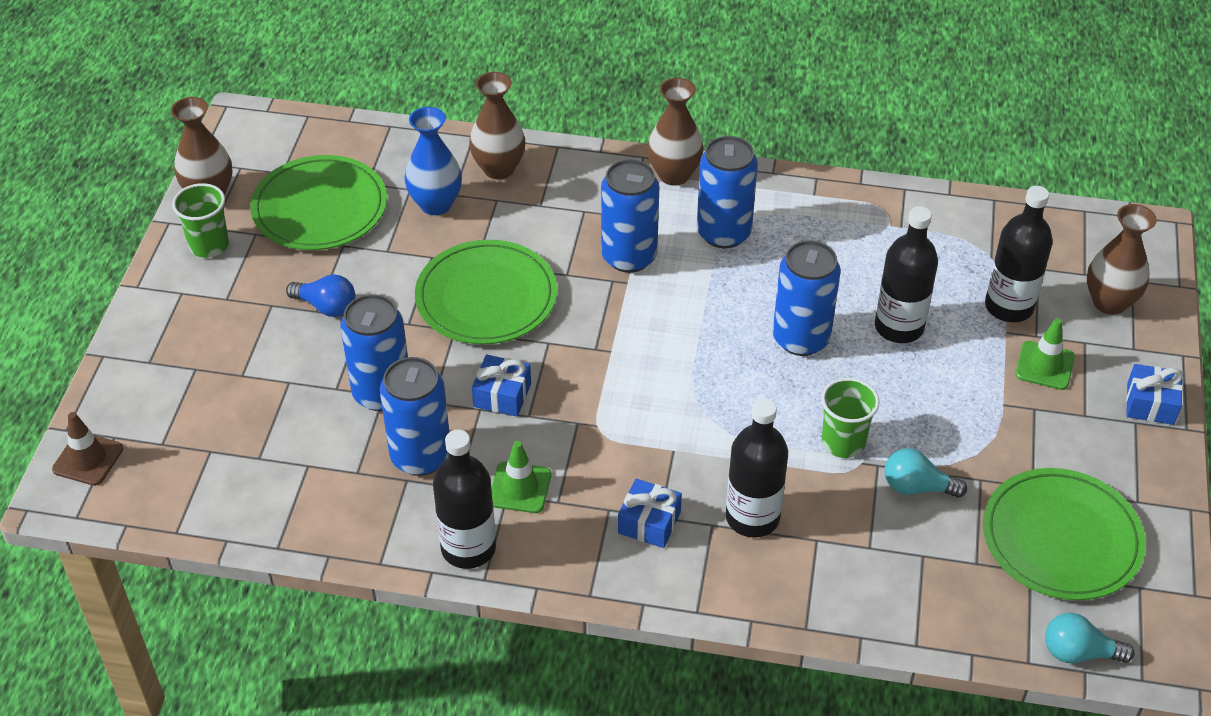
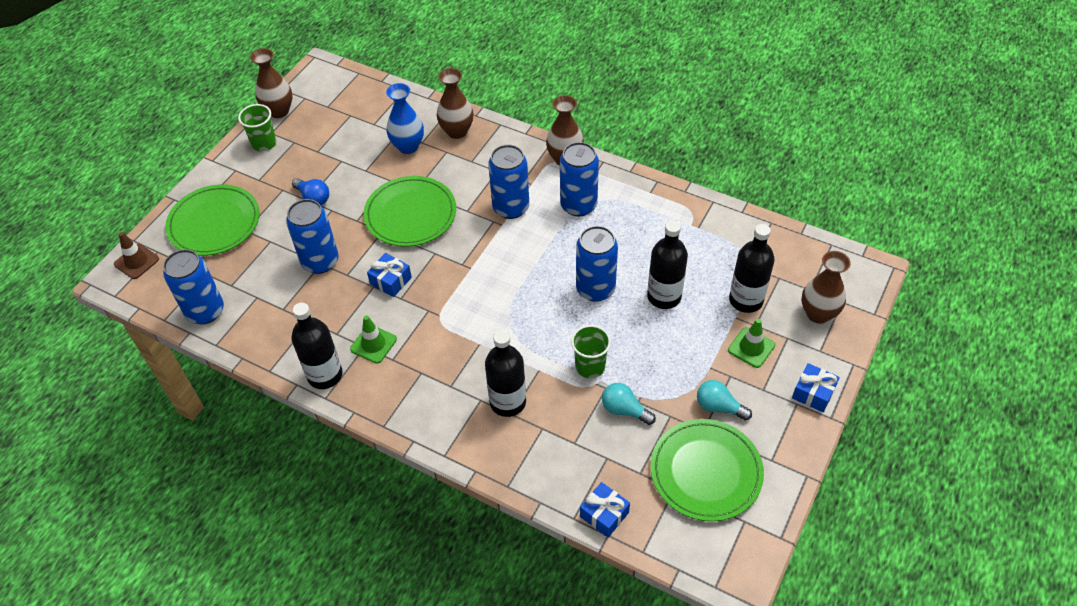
camera: 20 degrees right, 5 degrees up
(320, 208) = (338, 134): green plate -> green plate (214, 223)
(420, 456) = (324, 308): blue can -> blue can (205, 311)
(649, 522) = (441, 388): blue gift -> blue gift (604, 514)
(1078, 652) = (680, 555): turquoise light bulb -> turquoise light bulb (719, 407)

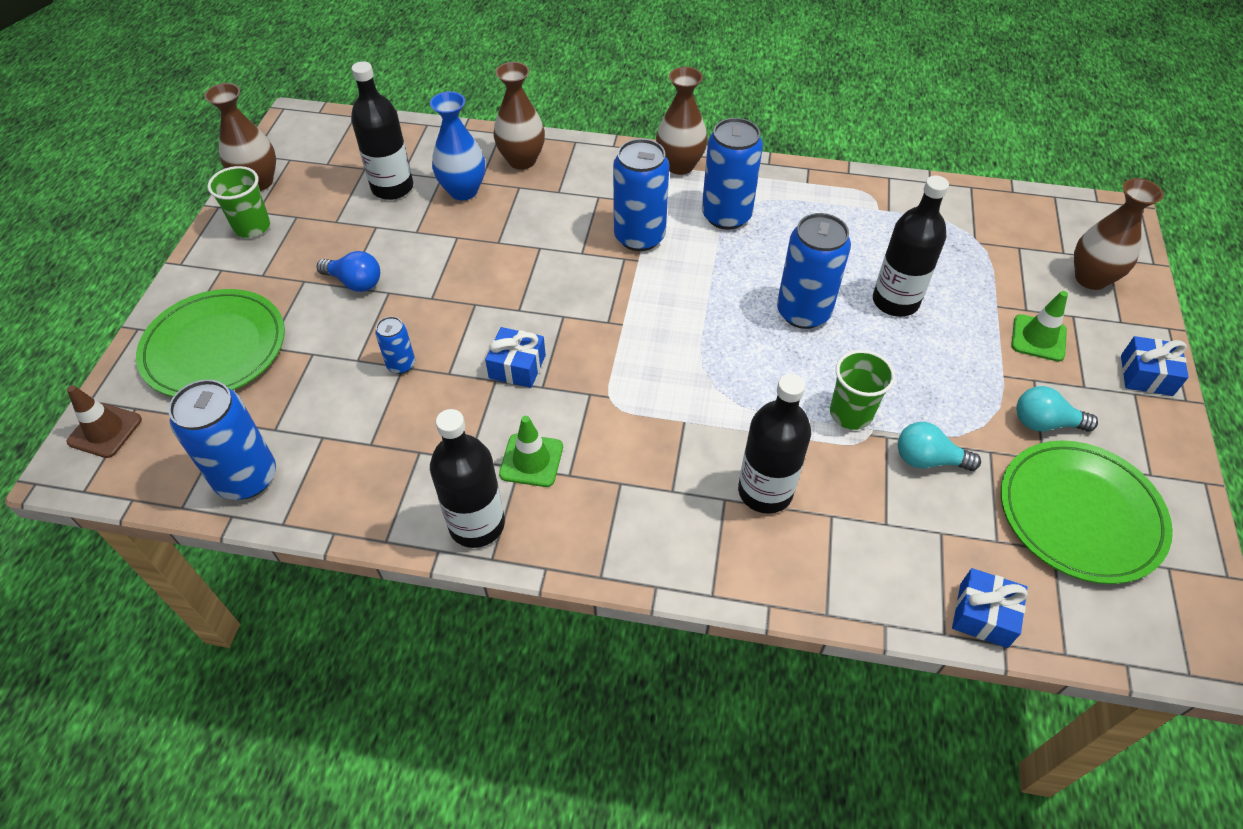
camera: 20 degrees left, 0 degrees up
(320, 261) = (401, 364): blue can -> blue can, size x0.51
(410, 214) = (506, 274): green plate -> none
(746, 300) = (997, 282): black bottle -> black bottle (392, 187)

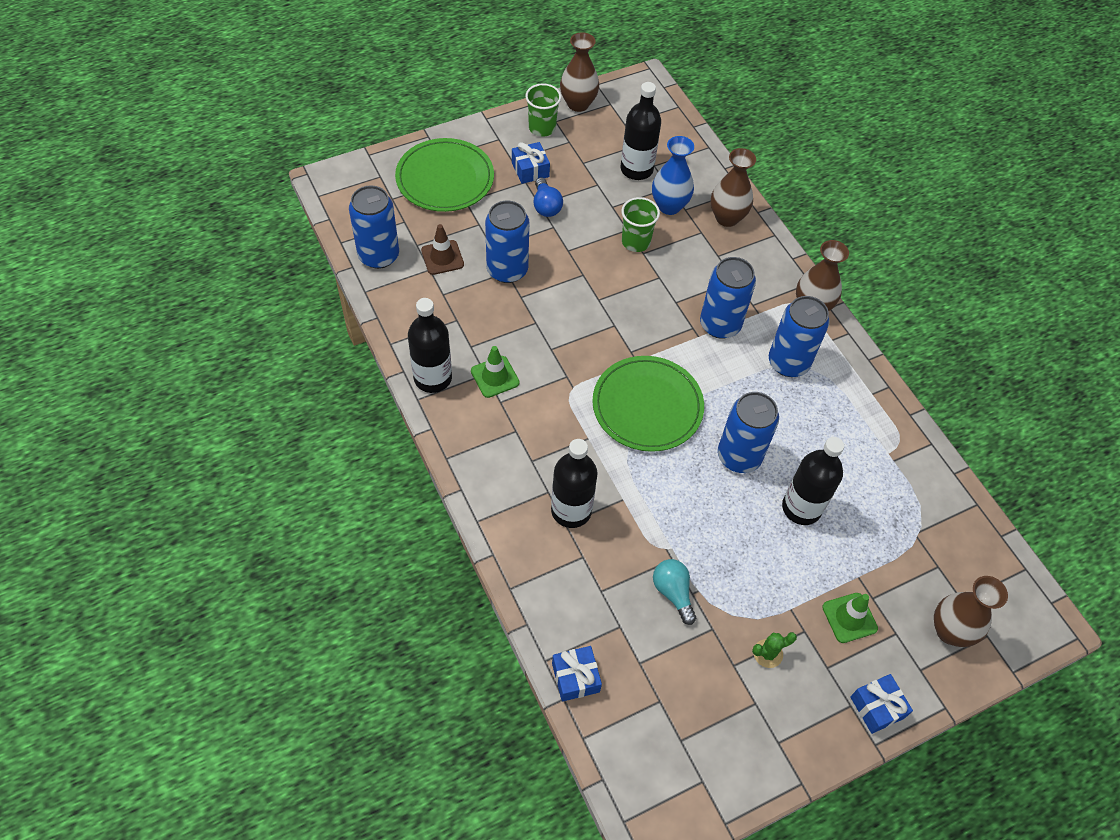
camera: 50 degrees right, 5 degrees up
(105, 431) = (357, 175): brown traffic cone -> brown traffic cone (442, 257)
(401, 364) = (507, 270): blue can -> blue can, size x1.97
(517, 367) = (555, 327): blue gift -> blue gift (530, 170)
(851, 413) = (673, 528): green cup -> green cup (636, 242)
(1044, 423) = (768, 653): turquoise light bulb -> green cactus
(1080, 514) = (703, 707): green plate -> green plate (647, 406)

